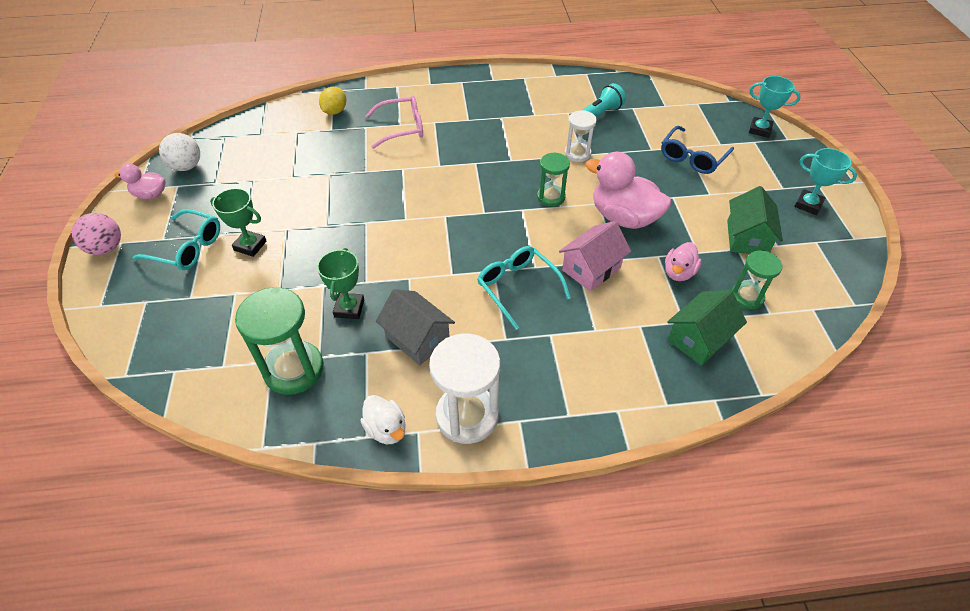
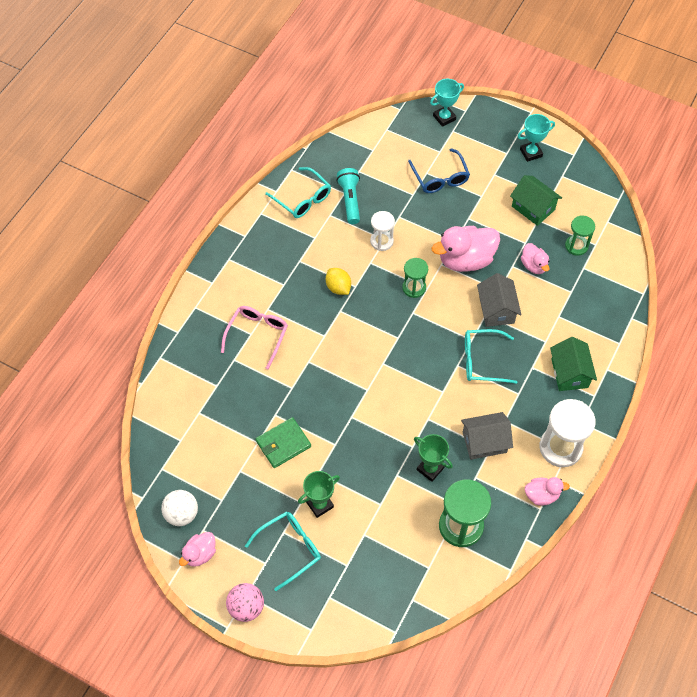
camera: 55 degrees left, 10 degrees up
(301, 192) = (283, 444): none -> green wallet
(335, 111) = (193, 371): yellow lemon -> yellow lemon (338, 287)
(386, 429) = (541, 495): white duck -> pink duck
(565, 92) = (303, 199): none -> turquoise glasses
(591, 269) = (496, 310): pink house -> grey house
(699, 339) = (588, 294): green house -> green house (569, 373)

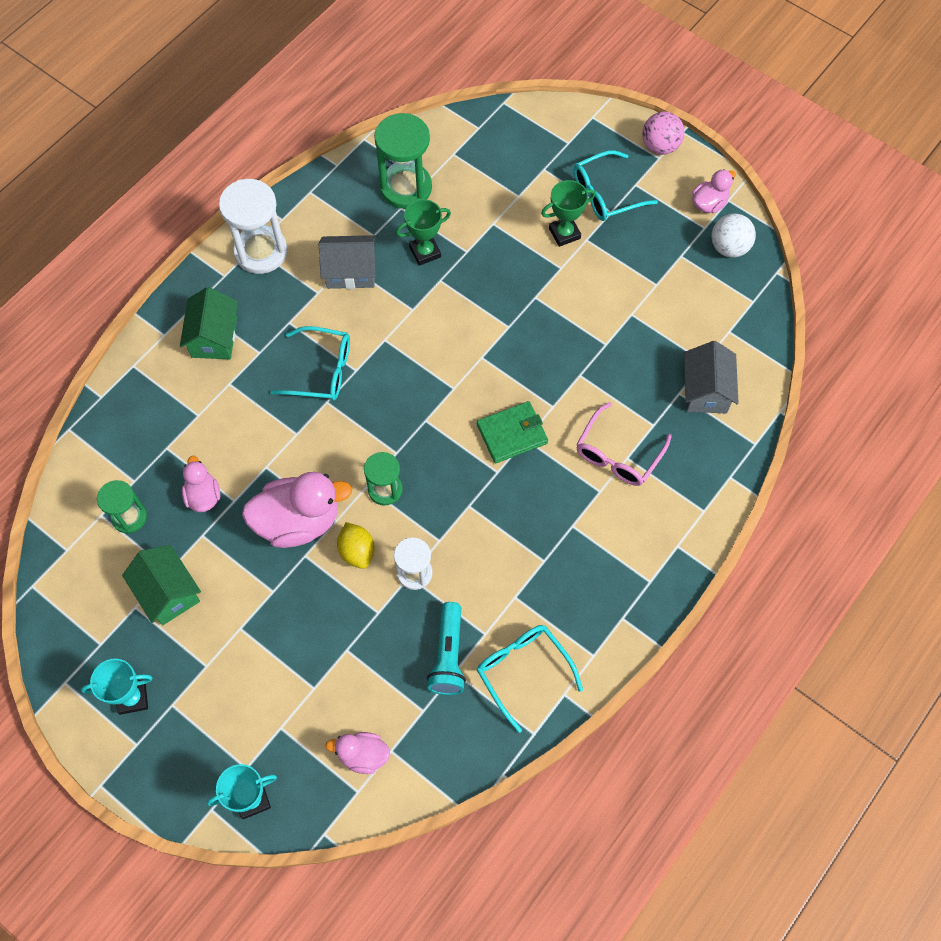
camera: 170 degrees left, 5 degrees up
(283, 444) = (599, 307): green wallet -> green wallet (512, 434)
(338, 287) = (493, 507): yellow lemon -> yellow lemon (357, 551)
(430, 469) = (425, 252): green trophy -> green trophy turned 75 degrees counterclockwise
(440, 178) = (294, 673): blue glasses -> none
(496, 310) = (279, 438): grey house -> grey house (706, 390)
(541, 495) = (303, 205): pink duck -> pink duck (363, 755)

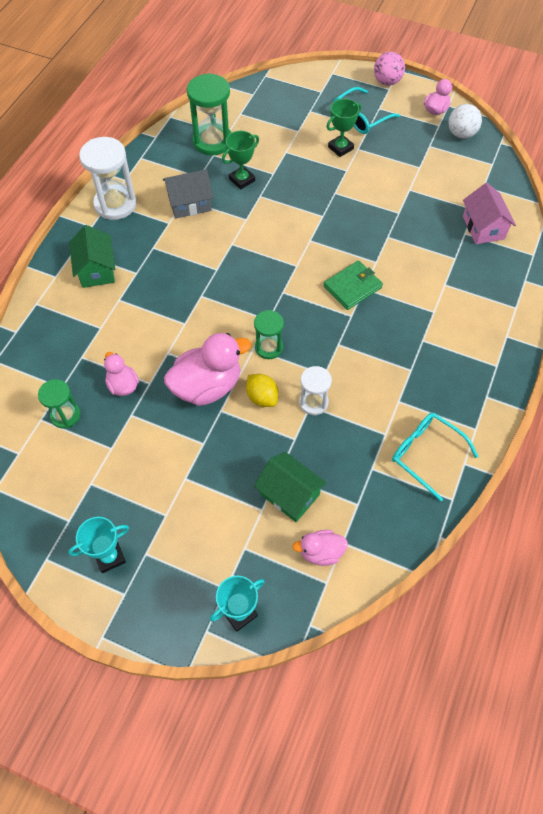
camera: 15 degrees left, 5 degrees down
(168, 592) = (115, 465): green house -> green house (289, 494)
(322, 371) = (190, 275): turquoise glasses -> none
(448, 655) = (363, 457): turquoise flashlight -> none
(617, 455) = (437, 284): pink glasses -> none
(706, 390) = (483, 227): grey house -> pink house

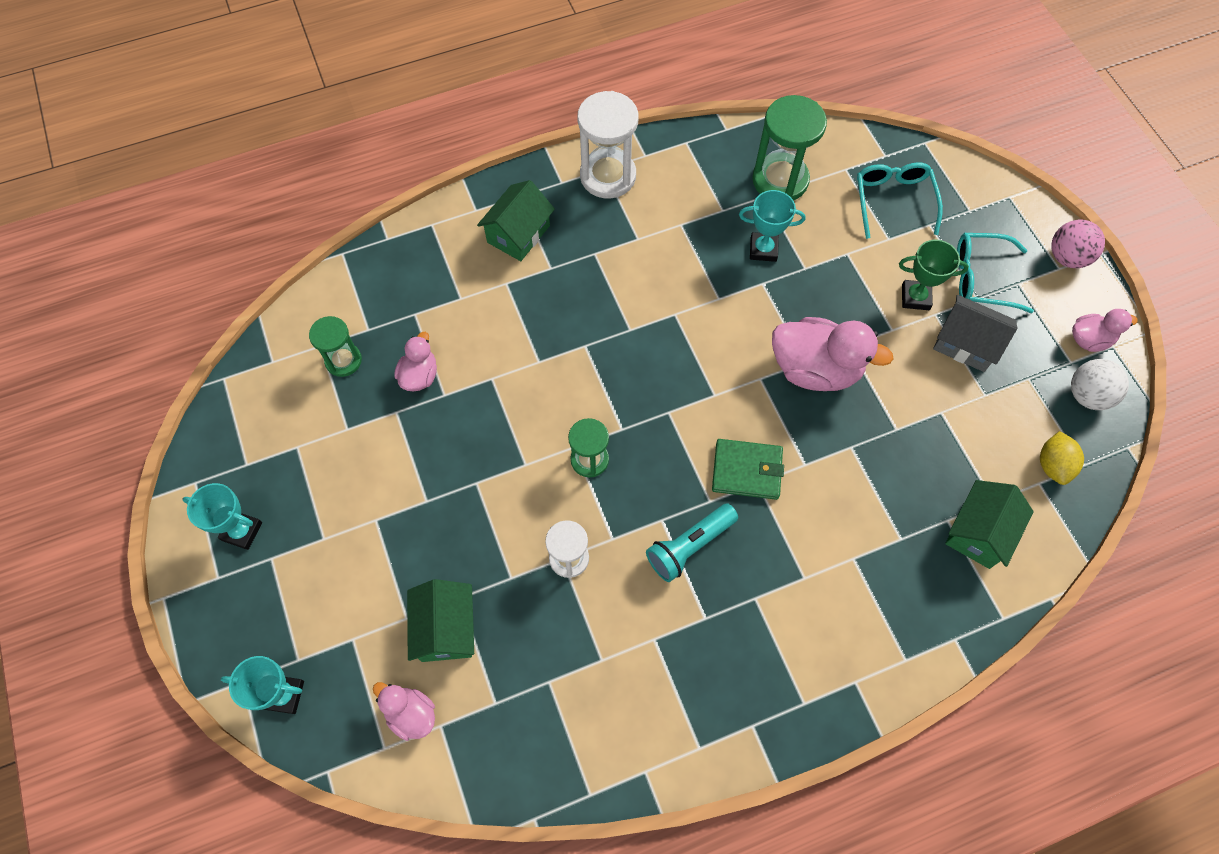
camera: 45 degrees right, 5 degrees up
(189, 204) = (680, 234): grey house -> grey house (965, 343)
(207, 386) = (490, 446): pink duck -> pink duck (815, 369)
(242, 180) = (763, 249): green trophy -> turquoise trophy
(262, 397) = (527, 506): yellow lemon -> yellow lemon (1053, 465)
(366, 344) = (689, 546): none -> turquoise flashlight
(425, 454) = (617, 721): turquoise glasses -> turquoise glasses (893, 200)
(483, 227) = (979, 532): pink house -> green house

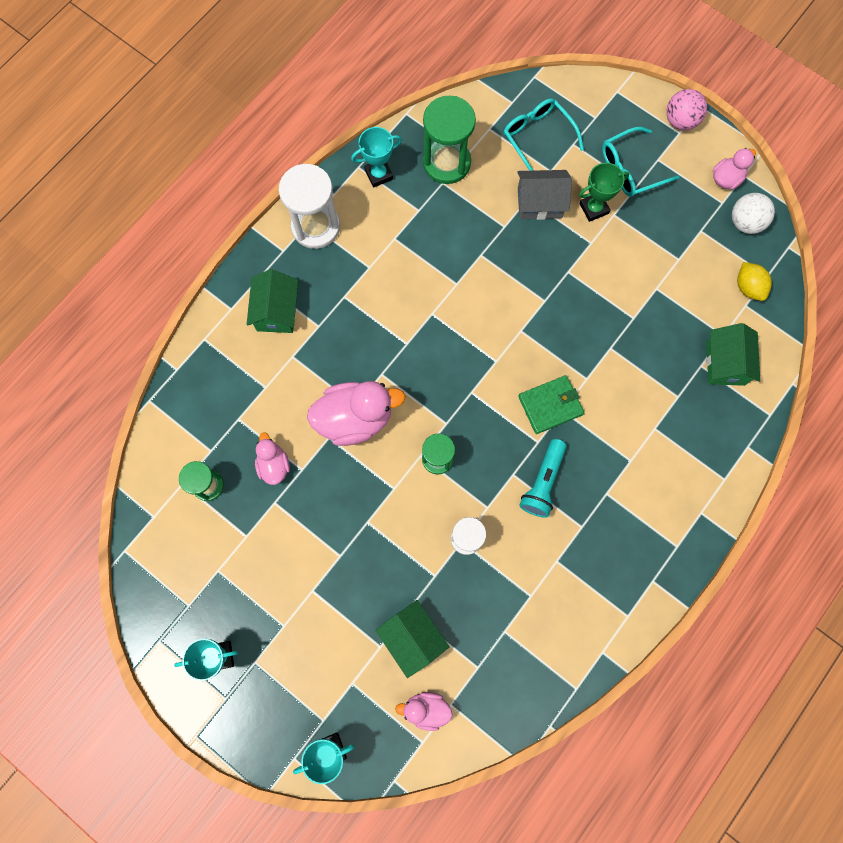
camera: 30 degrees left, 10 degrees up
(763, 249) = (466, 227): turquoise trophy -> turquoise trophy (379, 174)
(815, 369) = (555, 302): pink duck -> pink duck (355, 418)
(965, 343) = (646, 226): grey house -> grey house (539, 203)

